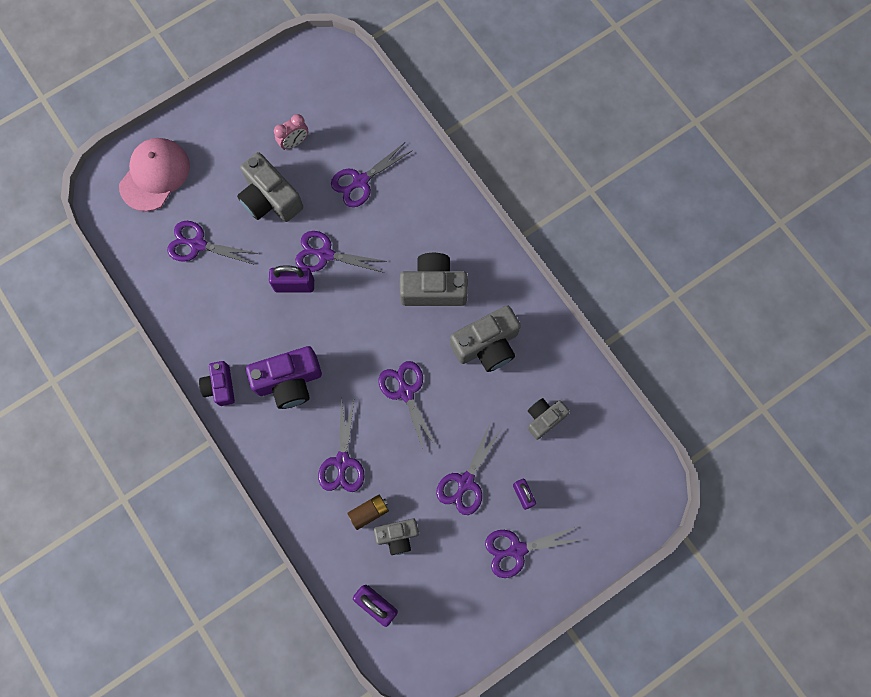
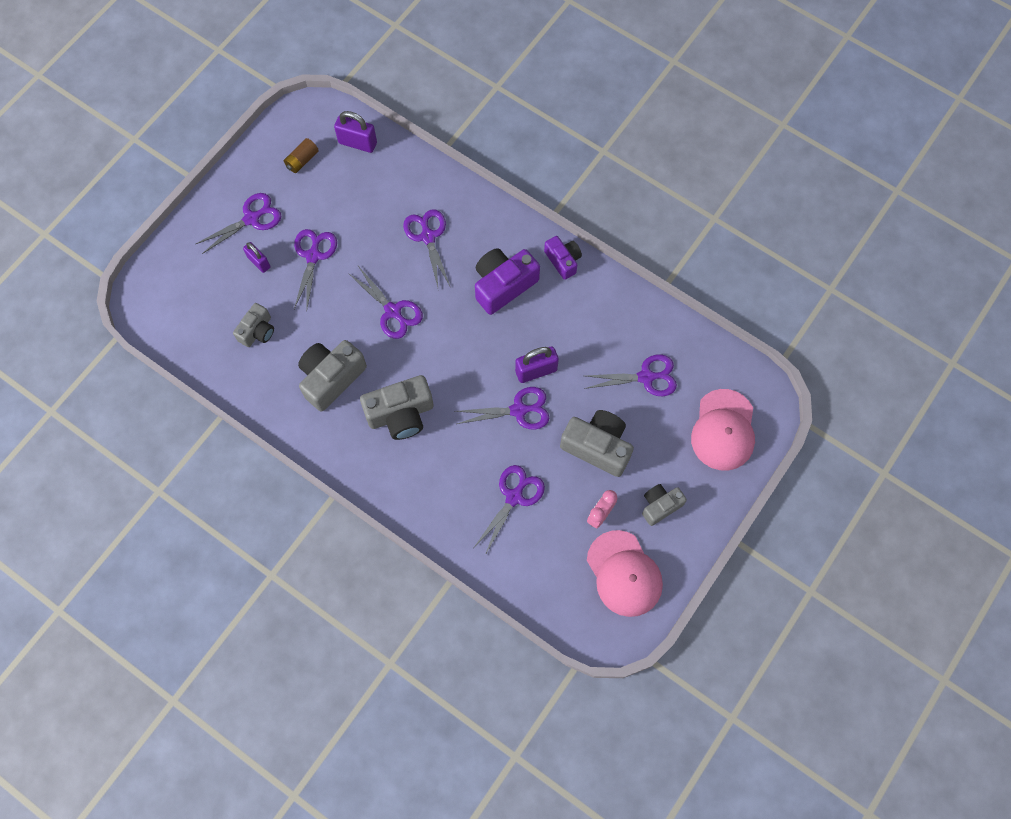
camera: 160 degrees right, 5 degrees down
(296, 91) = (624, 573): none -> pink cap
(369, 512) = (389, 206): brown battery -> brown battery (302, 160)
(397, 536) = (358, 196): grey camera -> grey camera (660, 506)

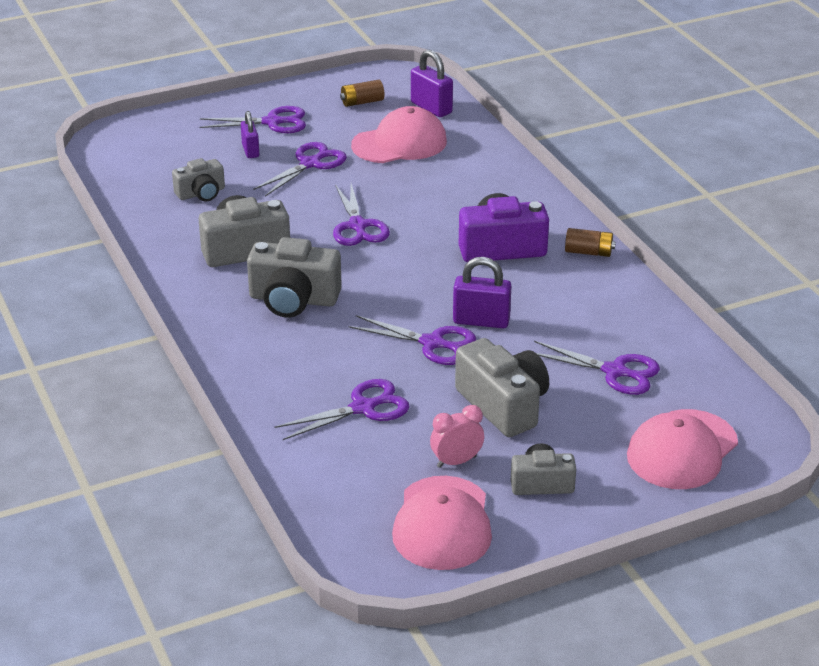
camera: 30 degrees right, 35 degrees down
(362, 199) = (399, 143): none -> pink cap
(428, 236) = (447, 188): purple scissors -> none
(563, 260) = (588, 252): purple camera -> brown battery

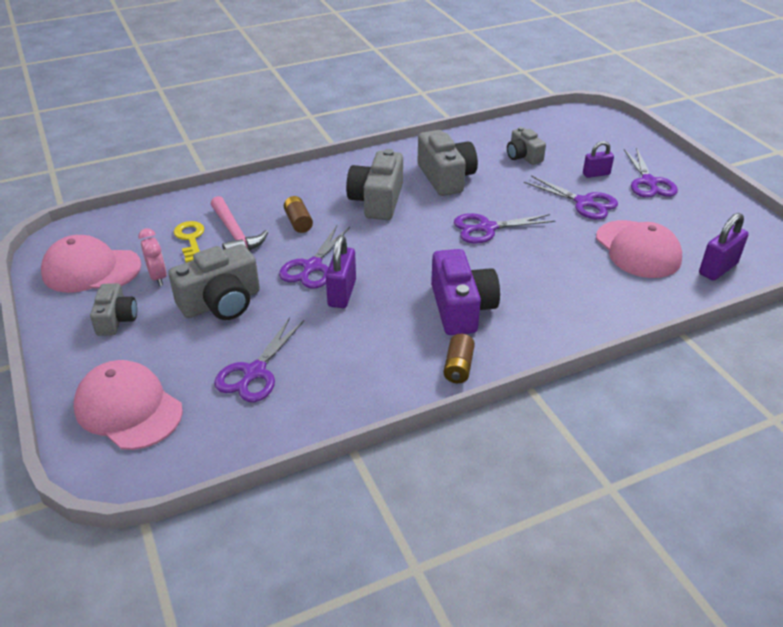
camera: 90 degrees right, 5 degrees up
(362, 102) = (709, 227): brown battery -> brown battery (298, 222)
(363, 408) = (235, 234): purple scissors -> pink hammer
(374, 444) = (190, 239): none -> yellow key

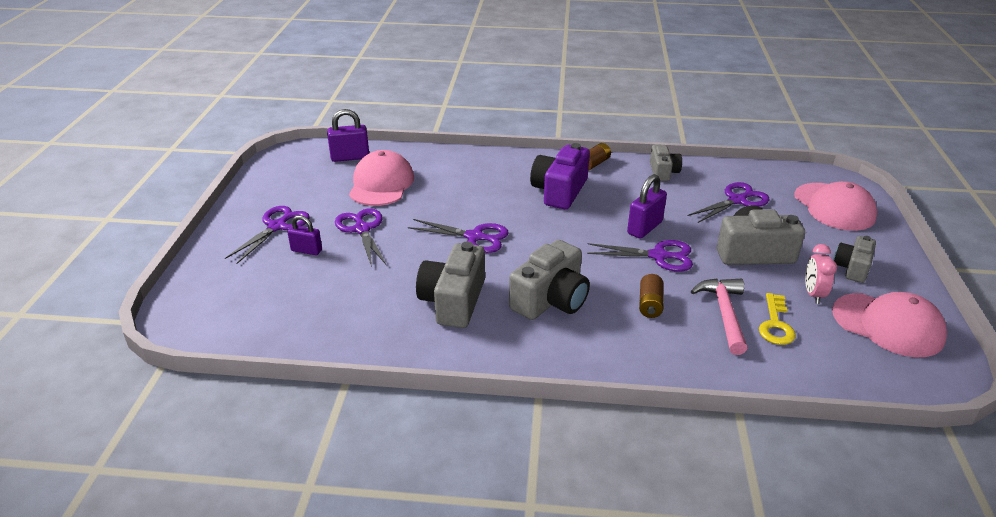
camera: 150 degrees left, 5 degrees down
(312, 267) = (658, 256): purple scissors -> purple scissors turned 45 degrees clockwise
(523, 156) = (342, 296): grey camera -> grey camera (663, 172)

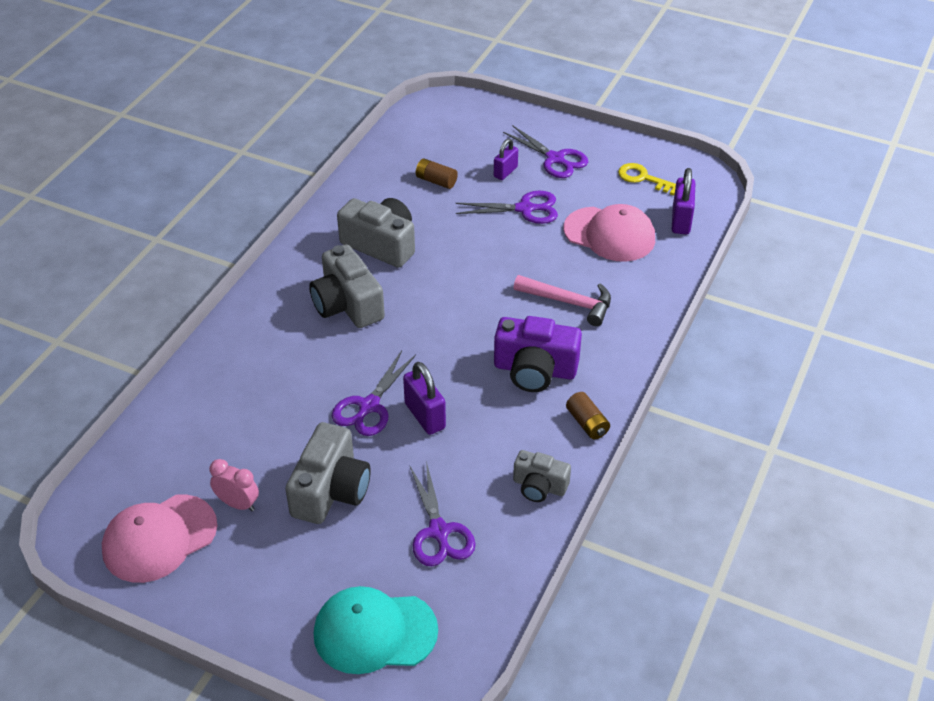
camera: 110 degrees right, 10 degrees up
(474, 237) = (474, 280): purple scissors -> none
(559, 191) = (535, 370): purple camera -> purple camera turned 150 degrees clockwise
(650, 304) = (300, 369): brown battery -> brown battery (436, 181)
(724, 314) = (255, 416): pink hammer -> pink hammer (569, 302)
(775, 324) = (218, 448): yellow key -> yellow key (644, 178)
(834, 207) = (375, 632): pink cap -> turquoise cap
(852, 268) = (254, 567): grey camera -> none

